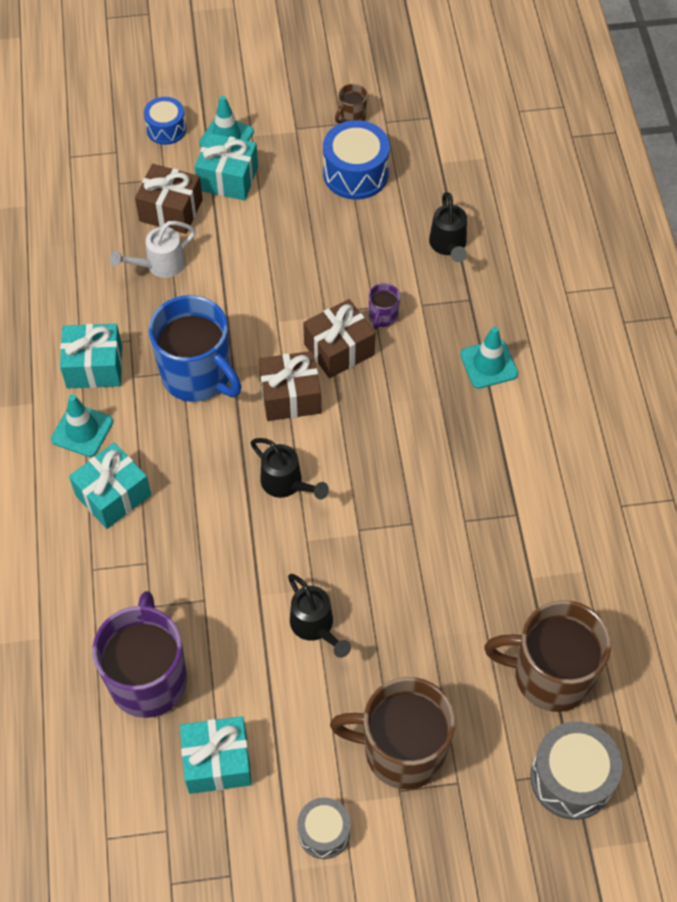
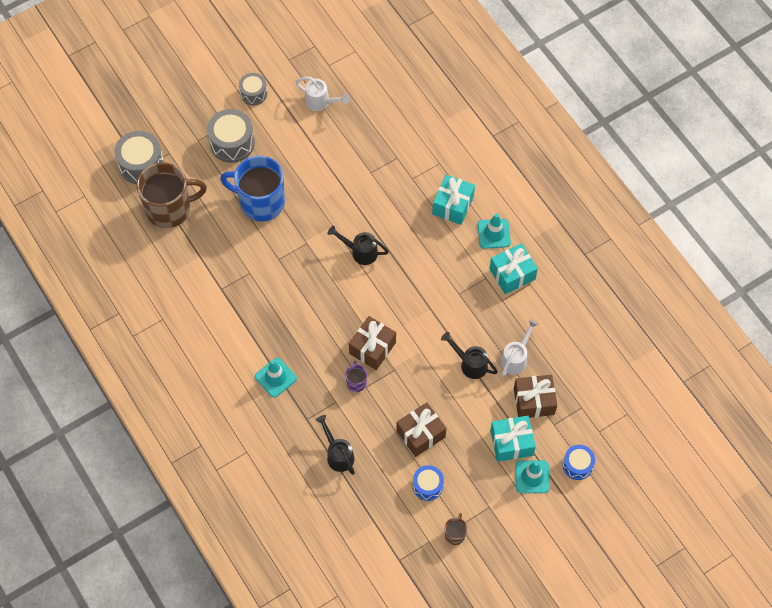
camera: 155 degrees right, 5 degrees up
(148, 678) = (377, 124): purple mug -> none
(198, 376) = (448, 294): blue mug -> blue mug (260, 202)
(217, 762) = (321, 102): turquoise gift -> white watering can
(290, 396) = (386, 305): brown gift -> brown gift (420, 434)
(315, 626) = (305, 183): black watering can -> black watering can (470, 364)
(355, 173) = (427, 486): blue drum -> blue drum, size x0.62
(401, 751) = (232, 143): brown mug -> grey drum

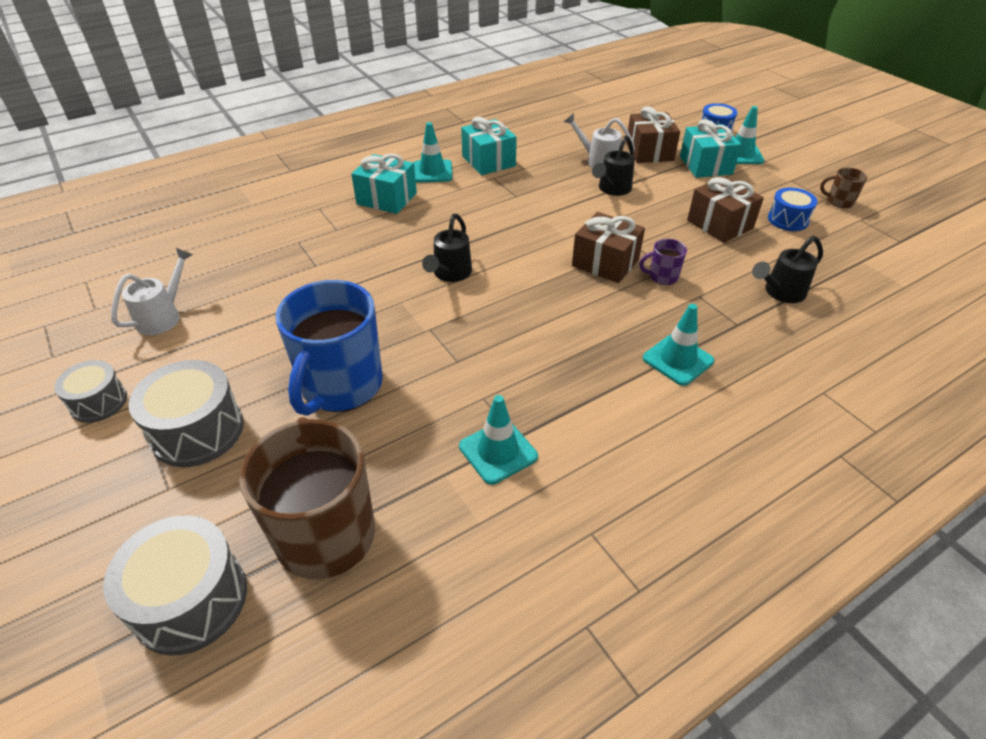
camera: 90 degrees left, 20 degrees down
(212, 280) = (498, 451): none -> turquoise traffic cone

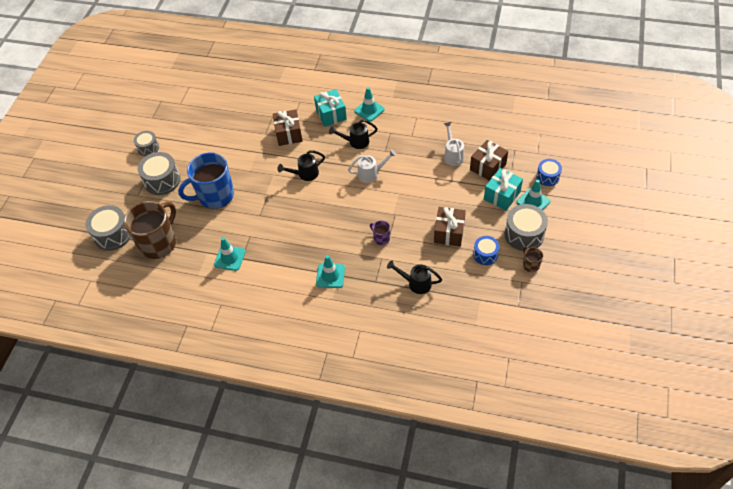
camera: 50 degrees right, 10 degrees up
(163, 316) = (196, 123): white watering can -> white watering can (371, 174)
(488, 161) = (402, 120): turquoise gift -> none
(605, 263) = (369, 214): brown gift -> brown gift (288, 134)
(612, 189) = (432, 177): black watering can -> black watering can (355, 142)
(785, 182) = (524, 234): none -> grey drum

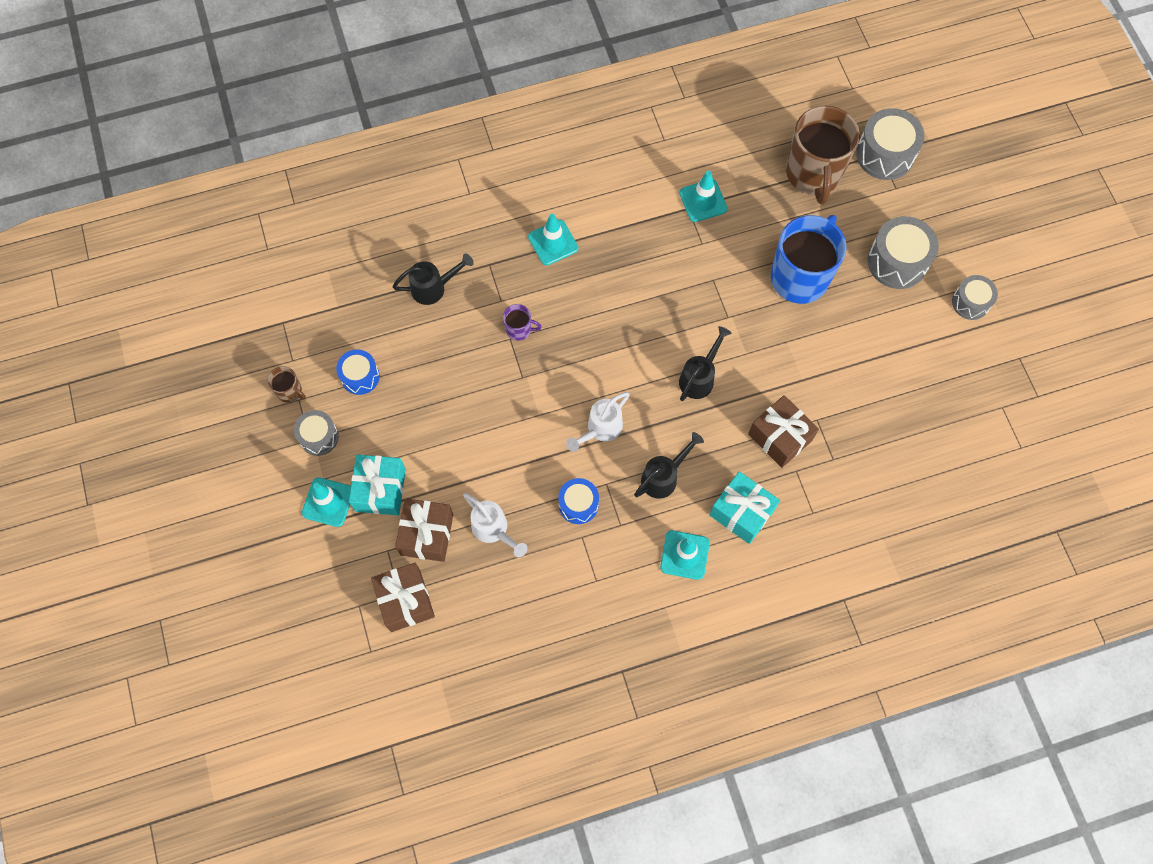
camera: 145 degrees right, 15 degrees up
(449, 233) = (428, 386): brown gift -> brown gift (405, 601)
(524, 234) = (319, 437): grey drum -> grey drum, size x0.62
(547, 177) = (323, 563): blue drum -> blue drum (578, 504)

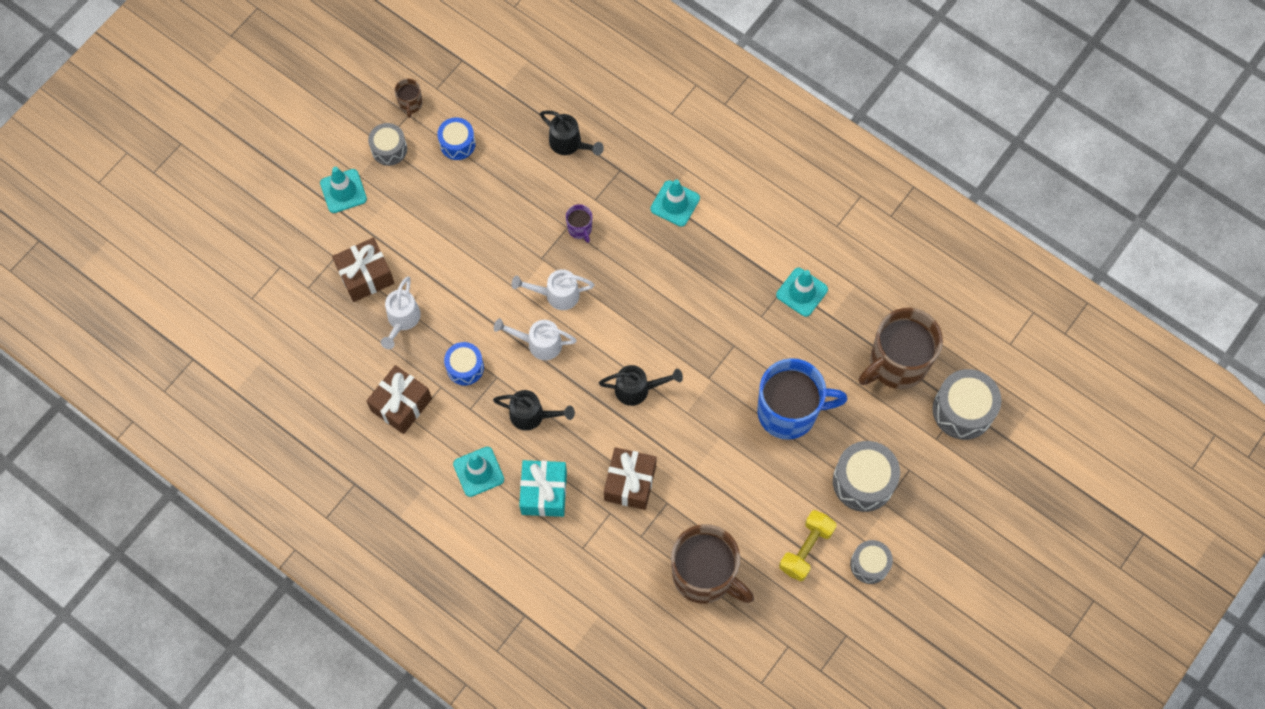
camera: 55 degrees right, 0 degrees up
(380, 490) = (378, 220): turquoise gift -> none
(405, 601) = (305, 296): brown gift -> brown gift (401, 405)
(566, 386) = (556, 295): none -> white watering can
(900, 431) = (705, 575): none -> brown mug
(927, 340) = (806, 549): none -> yellow dumbbell

